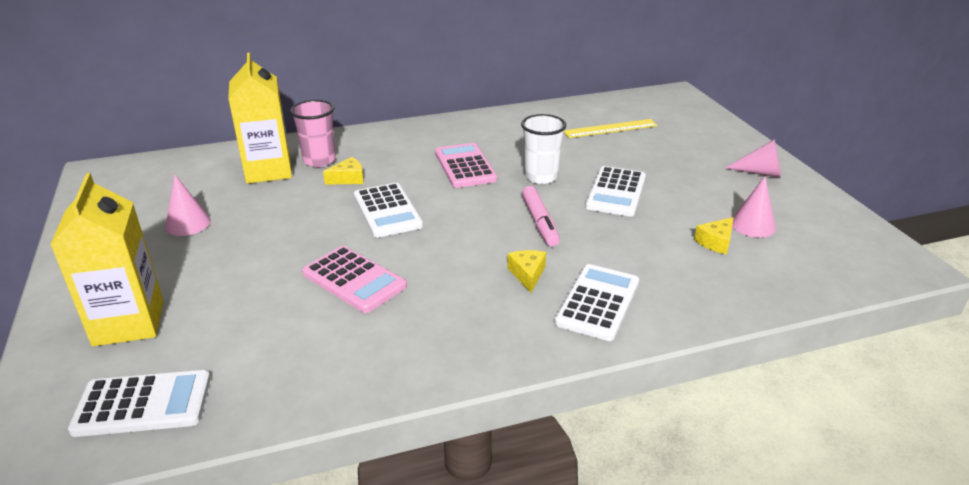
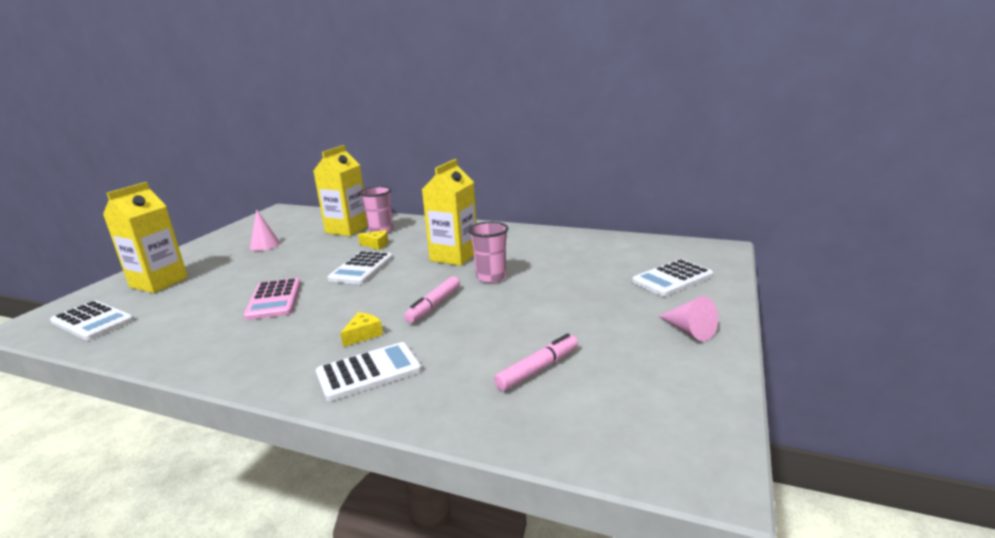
camera: 40 degrees right, 10 degrees down
(465, 166) = (454, 256): pink calculator -> yellow carton
(541, 177) = (491, 277): white cup -> pink cup
(610, 128) = (608, 260): yellow ruler -> none
(616, 192) = (526, 304): white calculator -> white calculator (672, 279)
(716, 242) = (538, 369): yellow cheese -> pink marker
(752, 225) = (598, 369): pink cone -> none

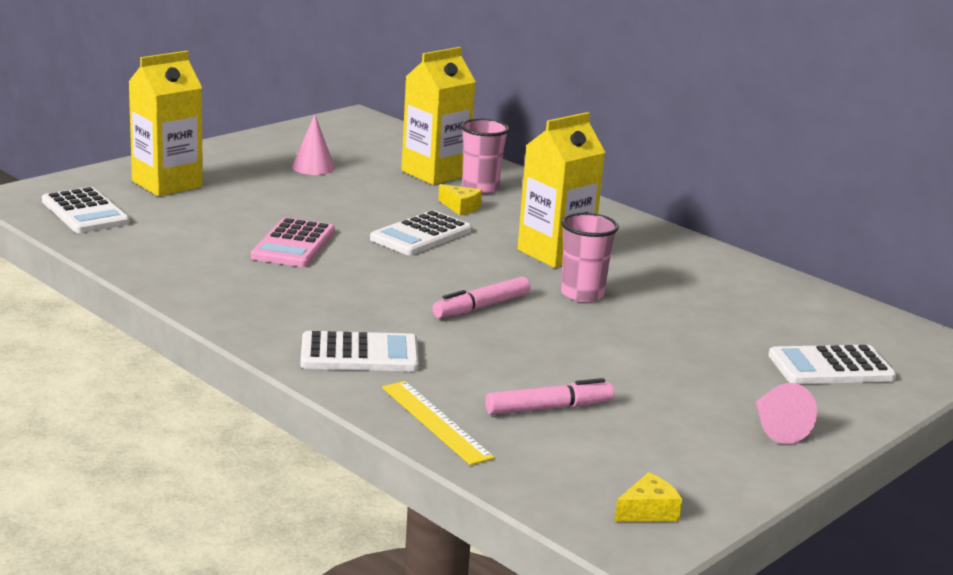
camera: 20 degrees right, 0 degrees up
(363, 335) = (375, 315): yellow cheese -> yellow cheese (648, 511)
(466, 413) = (436, 421): none -> yellow ruler

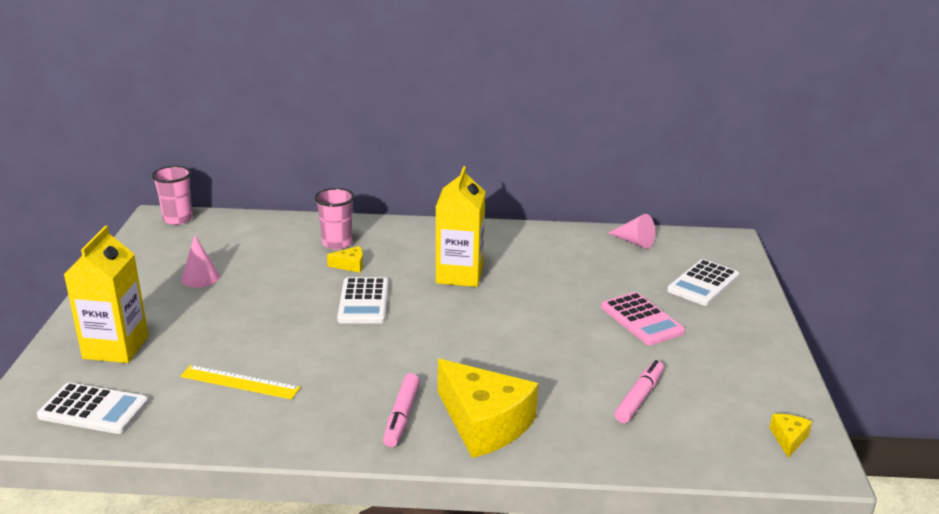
camera: 40 degrees left, 5 degrees up
(294, 244) = (298, 354): pink calculator -> pink calculator (641, 319)
(359, 354) = (484, 423): white calculator -> yellow cheese
(435, 173) = (289, 244): yellow carton -> none
(436, 421) = (606, 448): yellow ruler -> yellow ruler (240, 382)
(481, 307) = (488, 341): pink marker -> pink marker (401, 416)
(582, 294) = (522, 299): pink cup -> pink cup (178, 219)
(776, 428) = (746, 341): pink cone -> pink cone (634, 242)

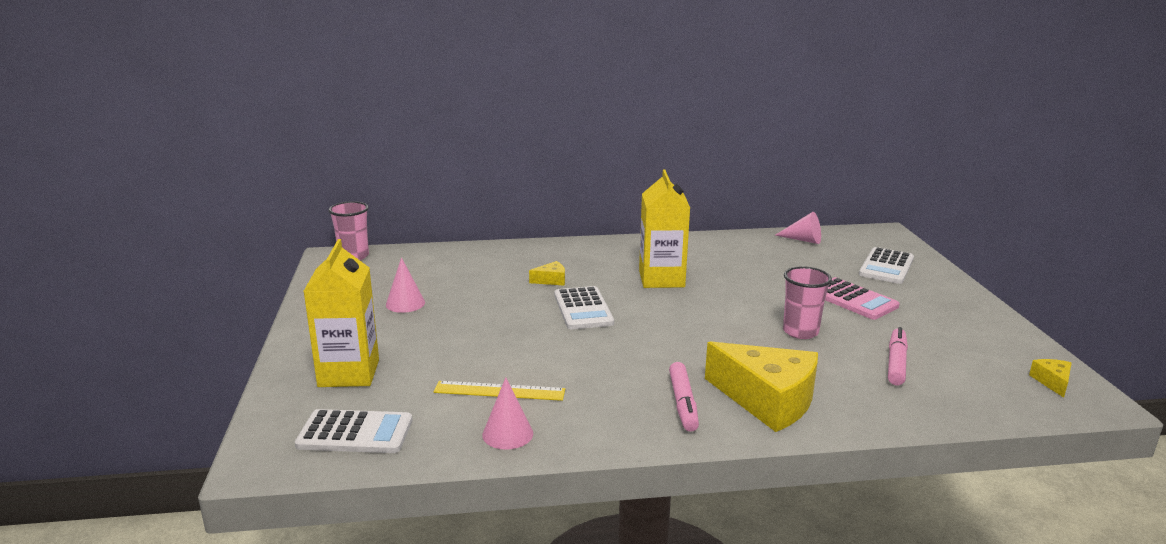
camera: 10 degrees left, 5 degrees down
(224, 427) = (507, 434): none -> pink cone
(337, 243) = (527, 263): pink cup -> pink cup (800, 332)

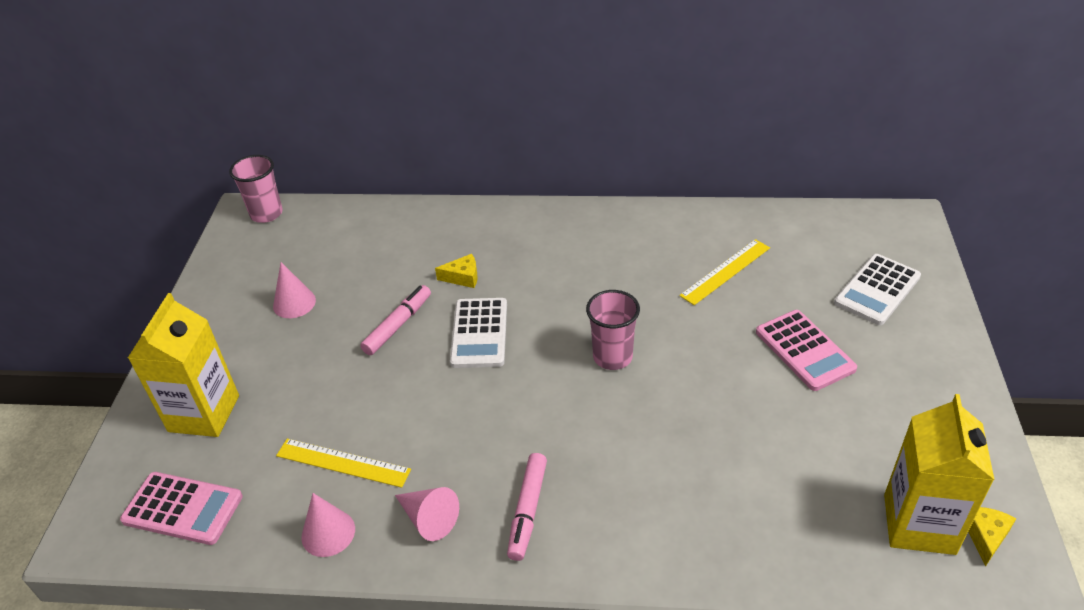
camera: 15 degrees right, 20 degrees up
(355, 433) = (183, 508): white calculator -> pink calculator
(661, 279) = (589, 287): yellow carton -> yellow carton (919, 524)
(765, 264) = (725, 271): none -> yellow ruler
(767, 400) = (623, 519): yellow cheese -> none
(800, 332) = (713, 403): pink cup -> pink cup (612, 357)
(803, 240) = (793, 226): pink cone -> pink cone (428, 519)
(896, 363) = (804, 474): pink marker -> pink marker (398, 325)

